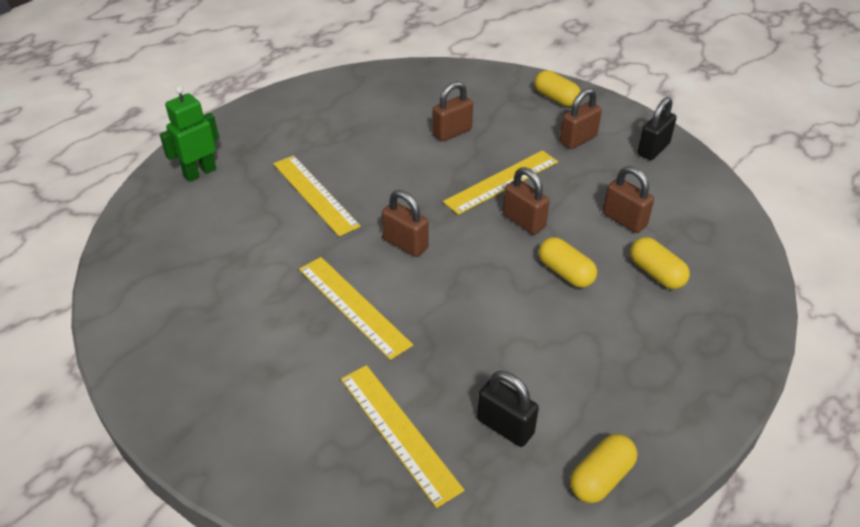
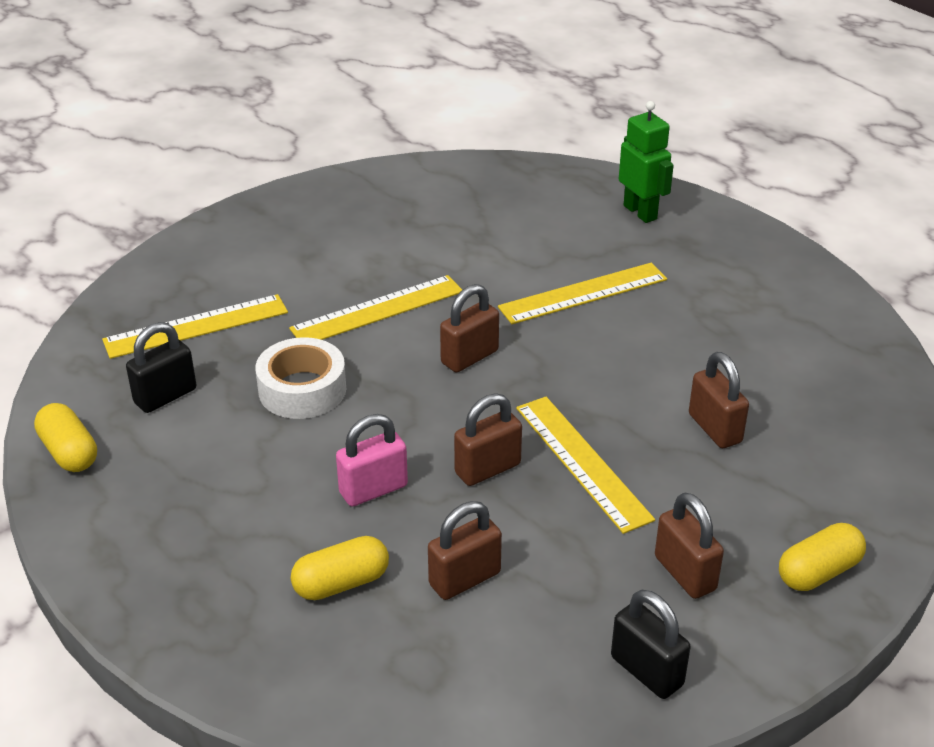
camera: 100 degrees right, 5 degrees down
(470, 333) = (302, 389): none -> white tape
(565, 273) = (373, 489): yellow capsule -> pink padlock

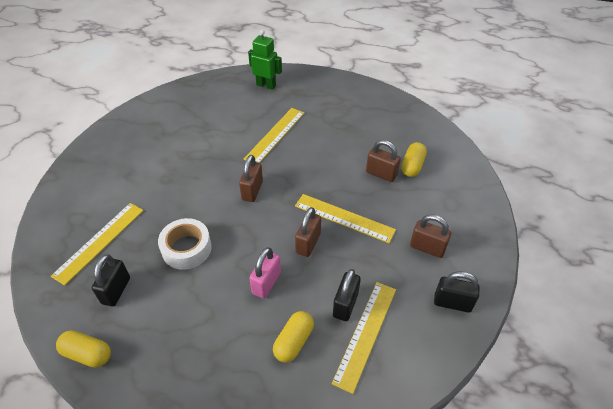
camera: 35 degrees left, 10 degrees up
(377, 310) = (188, 187): yellow ruler -> yellow ruler (365, 334)
(464, 579) = (345, 305): brown padlock -> black padlock
(818, 572) = (471, 218): yellow capsule -> yellow capsule (412, 166)

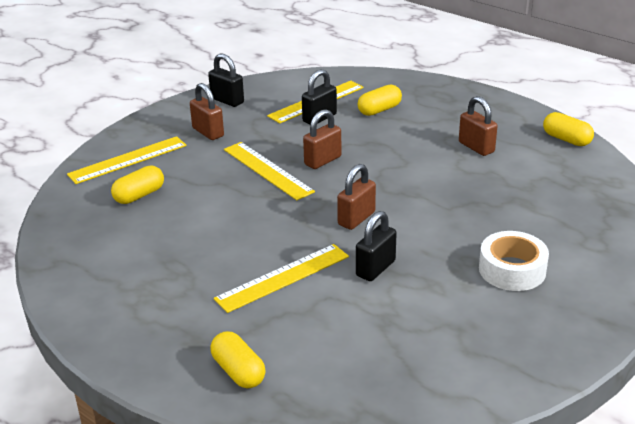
camera: 155 degrees left, 15 degrees down
(99, 242) = (561, 214): yellow ruler -> yellow ruler (128, 160)
(116, 290) = (540, 171): black padlock -> black padlock (375, 268)
(186, 248) = (457, 185): white tape -> white tape (512, 270)
(266, 85) = (238, 371): green robot -> yellow capsule
(266, 283) = (383, 144): pink padlock -> none
(381, 174) = (185, 197): brown padlock -> brown padlock (476, 147)

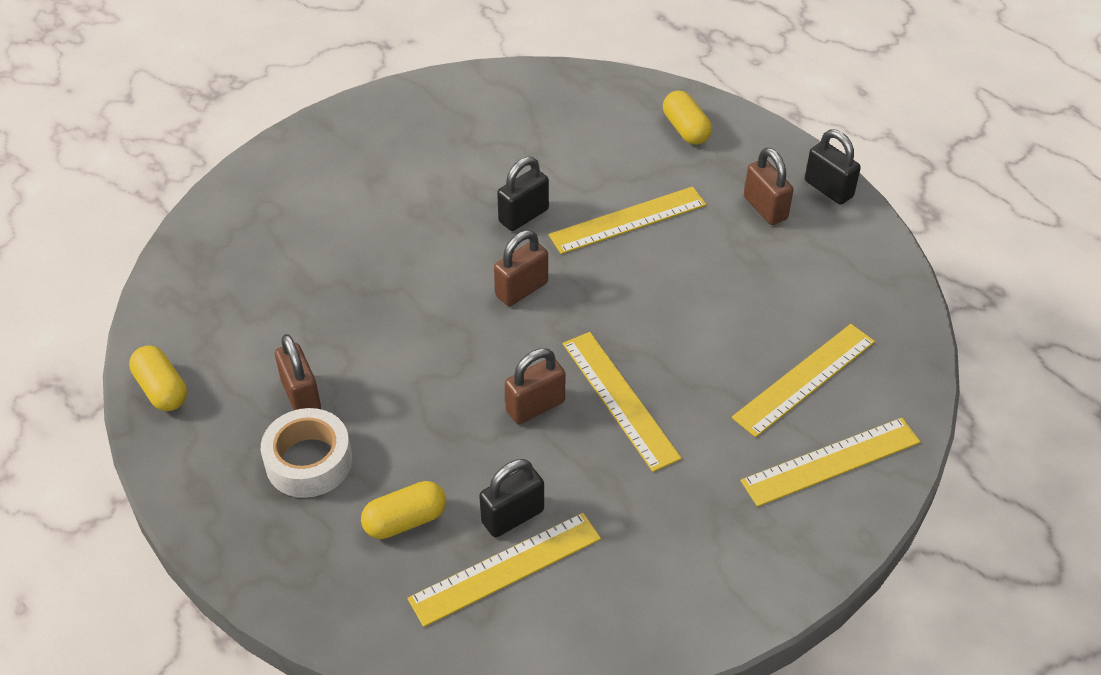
camera: 170 degrees left, 15 degrees up
(139, 195) = (804, 379): yellow capsule -> yellow ruler
(208, 132) = (704, 511): brown padlock -> brown padlock (765, 208)
(227, 100) = (666, 605): black padlock -> black padlock (828, 189)
(512, 270) = (378, 192): white tape -> white tape (309, 461)

